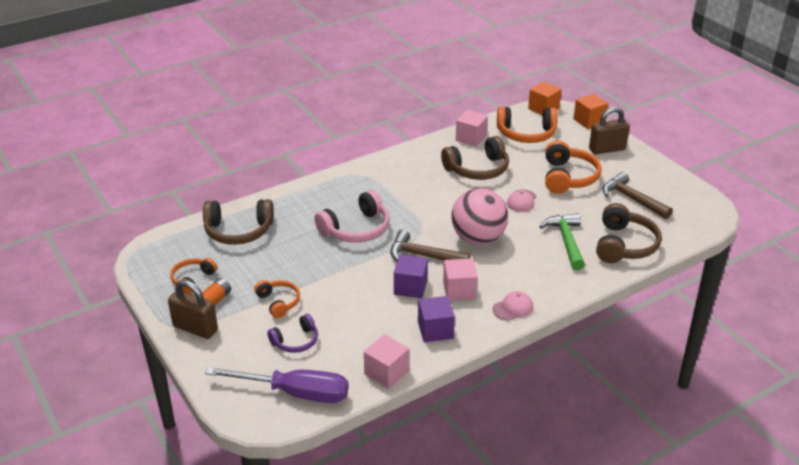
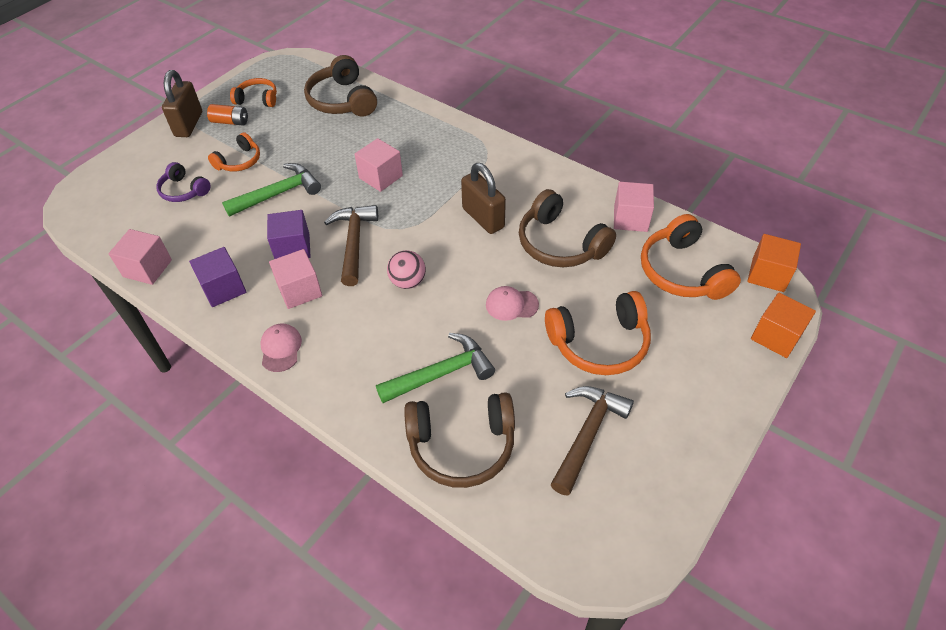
camera: 70 degrees right, 15 degrees up
(295, 393) = (110, 213): purple screwdriver -> none
(339, 285) = (278, 194): none -> green hammer
(356, 229) = (380, 177): pink headphones -> pink cube
(478, 238) = (408, 282): pink ball -> pink ball, size x0.52
(513, 308) = (281, 348): pink cap -> pink cap turned 135 degrees counterclockwise
(607, 149) = (708, 375): brown padlock -> brown padlock (483, 218)

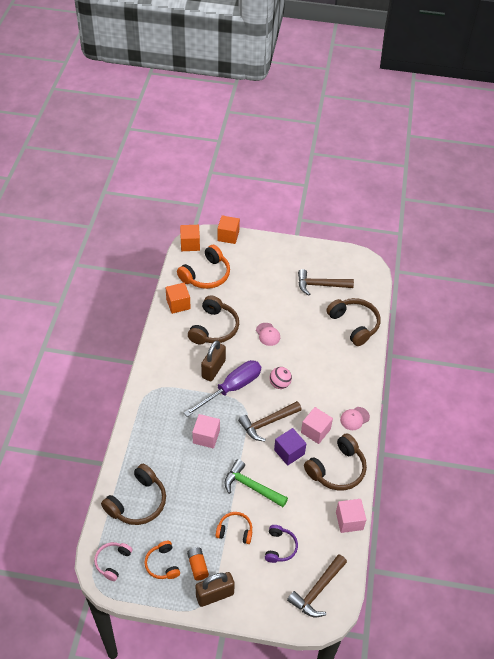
camera: 120 degrees left, 0 degrees up
(106, 203) = (317, 590): none -> brown hammer
(223, 288) = (337, 469): purple cube -> brown headphones
(293, 69) = (112, 562): none -> pink headphones
(437, 226) = (231, 388): none -> purple screwdriver
(441, 373) = (324, 346): green hammer -> none
(599, 343) = (270, 294): orange headphones -> none
(630, 219) = (178, 304): pink cube -> orange cube

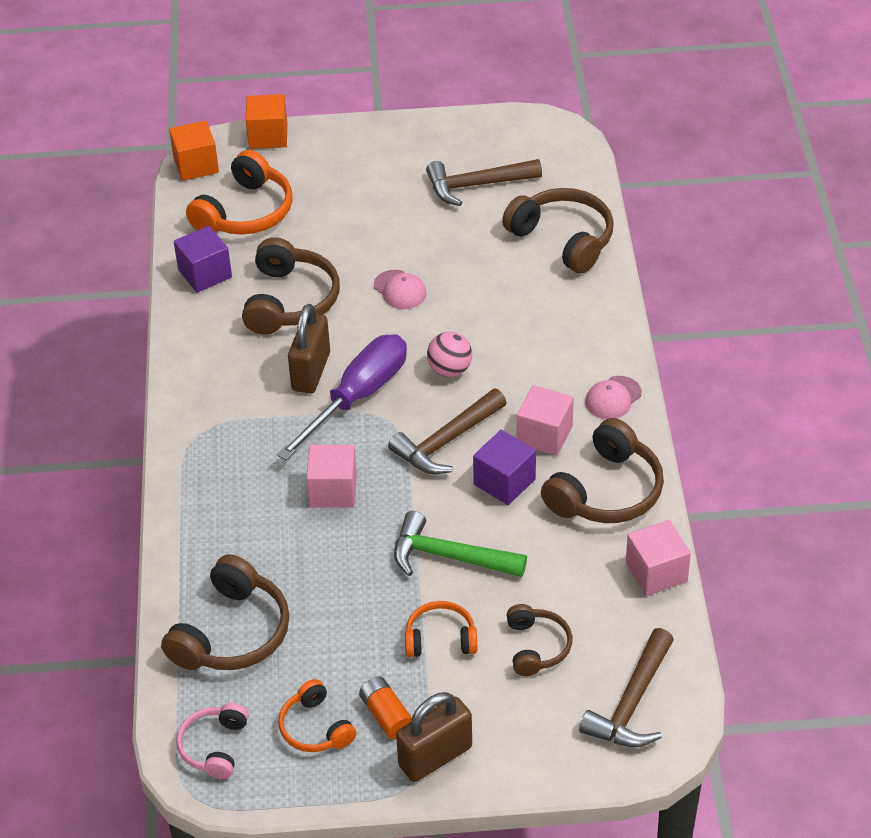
camera: 10 degrees left, 5 degrees down
(178, 304) = (205, 274): orange cube -> purple cube
(280, 547) = (537, 647): purple headphones -> brown headphones

